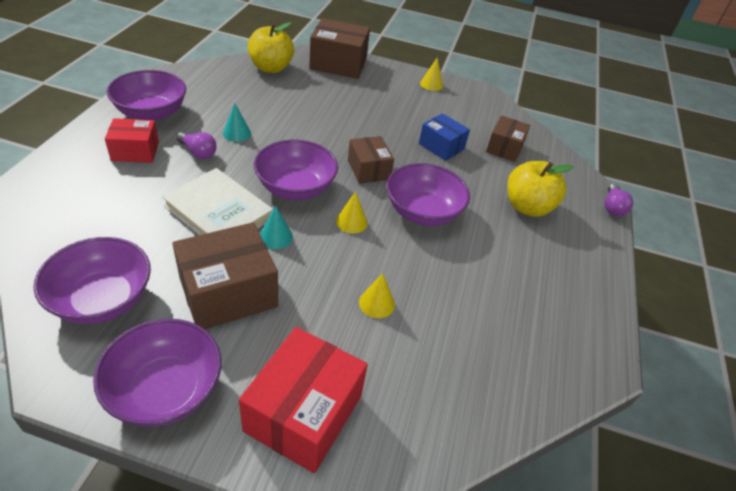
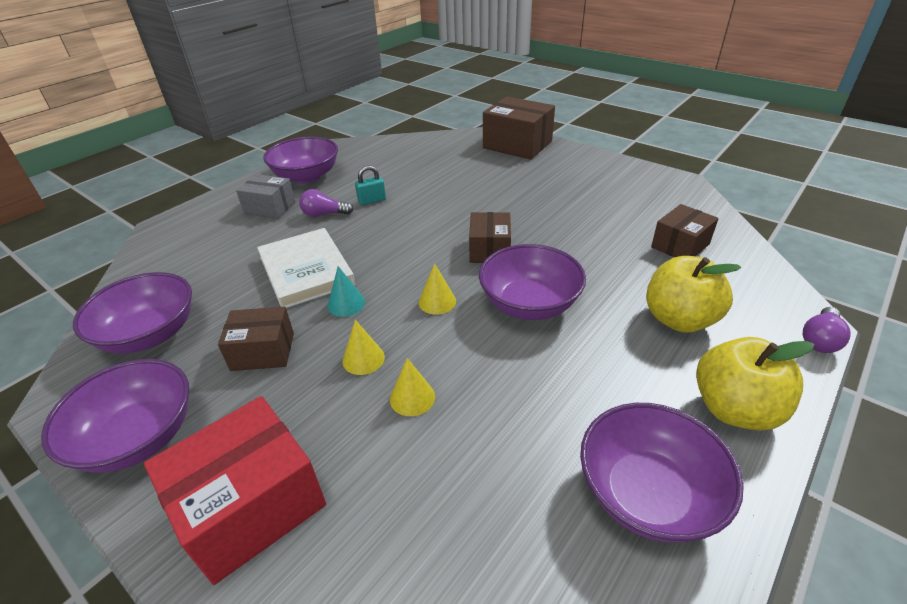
camera: 30 degrees right, 5 degrees down
(135, 151) = (270, 208): red box -> grey box
(198, 152) = (324, 214): purple light bulb -> purple light bulb turned 120 degrees clockwise
(228, 292) = (263, 351): brown box -> brown box, size x0.61
(237, 133) = (372, 200): turquoise cone -> turquoise padlock
(271, 68) = (443, 145): yellow apple -> yellow apple (734, 409)
(296, 188) = (398, 258): purple bowl -> purple bowl (647, 493)
(431, 84) = (616, 170): yellow cone -> yellow cone (363, 359)
(441, 146) = (594, 235): blue box -> none

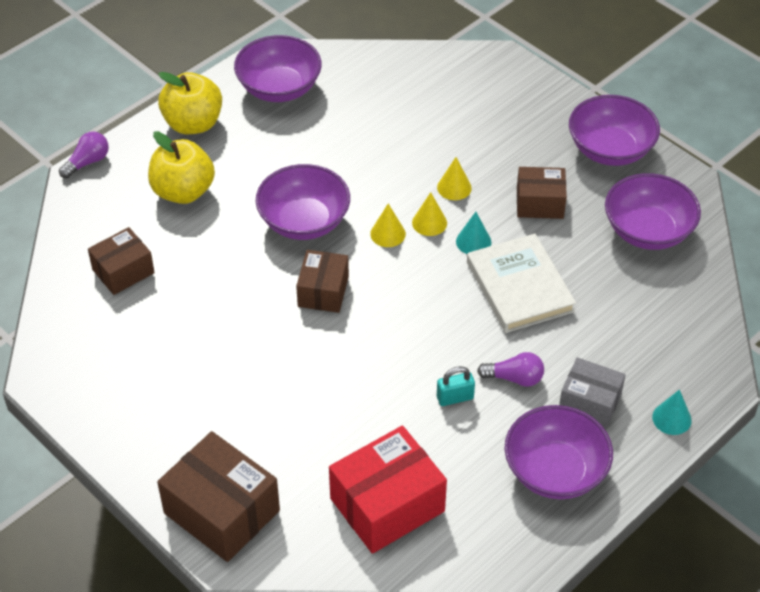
camera: 175 degrees left, 10 degrees up
(212, 205) = (671, 418): none -> turquoise cone
(250, 505) = (518, 105): red box -> red box (387, 505)
(412, 397) = (416, 154): yellow cone -> yellow cone (429, 222)

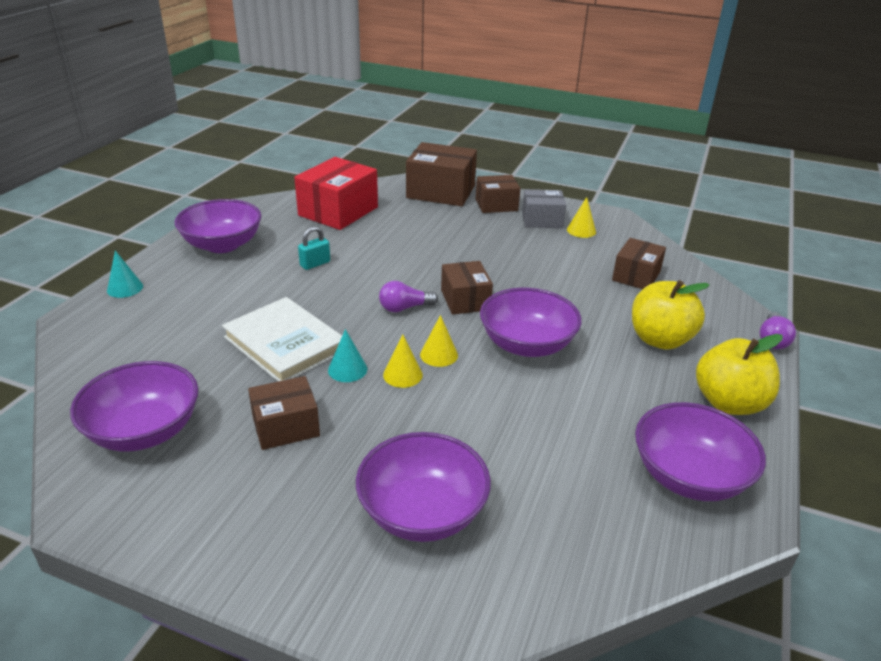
camera: 155 degrees right, 15 degrees down
(169, 453) = (496, 205): none -> brown box
(454, 187) = (394, 416): yellow cone -> yellow cone (581, 230)
(514, 378) = (269, 283): purple light bulb -> purple light bulb (404, 308)
(590, 402) = (200, 283): grey box -> grey box (542, 220)
(610, 149) = (202, 525): purple bowl -> purple bowl (422, 512)

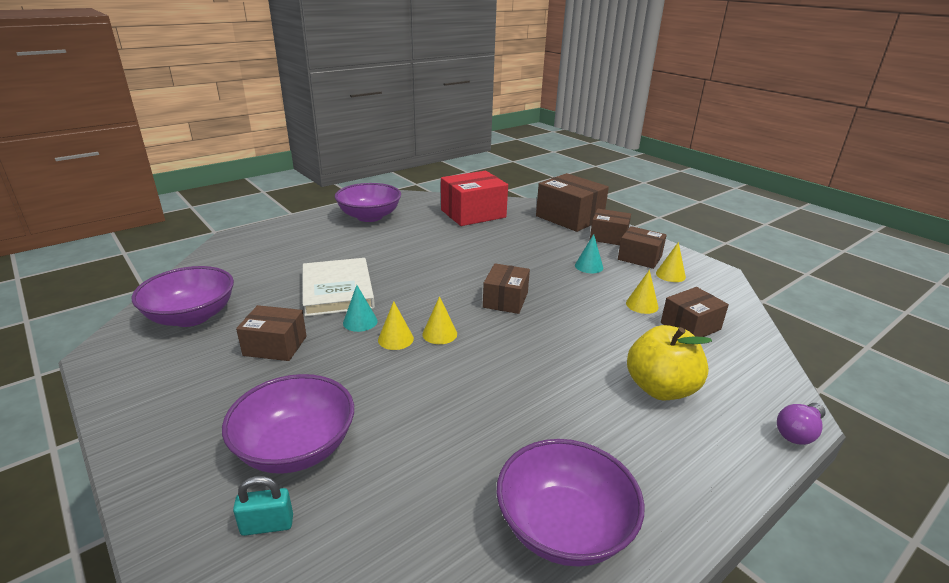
camera: 30 degrees right, 5 degrees down
(125, 288) = (281, 227): turquoise cone -> turquoise cone (589, 266)
(315, 264) = (417, 244): turquoise padlock -> turquoise padlock (267, 525)
(404, 308) = (450, 292): purple light bulb -> none
(527, 344) = (522, 350): purple bowl -> none
(542, 220) = (639, 258): grey box -> brown box
(583, 267) = (642, 305): none -> yellow cone
(729, 403) = (681, 475): yellow apple -> none

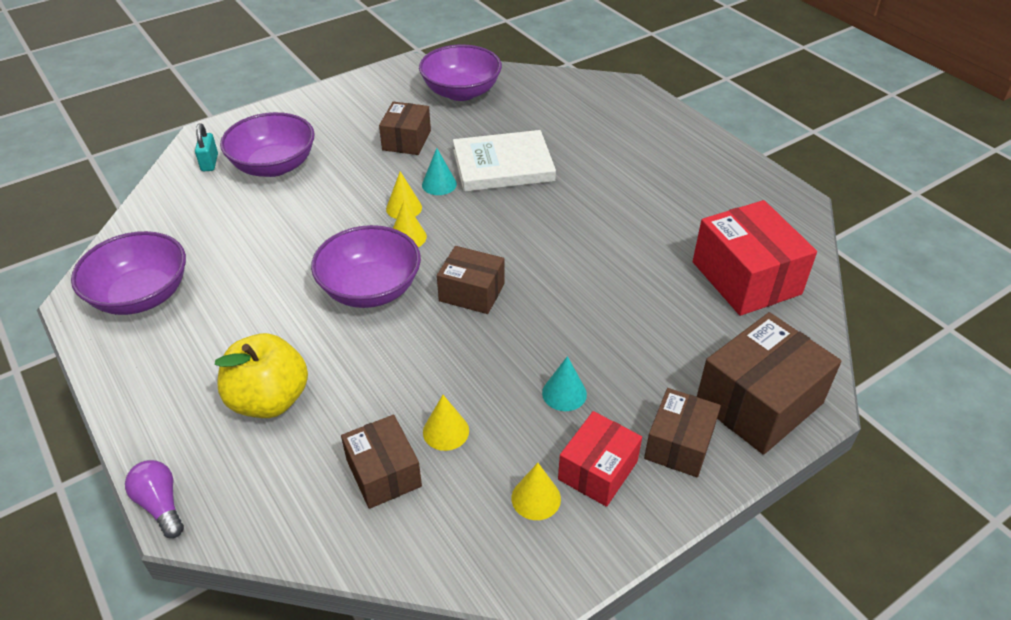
camera: 95 degrees right, 15 degrees up
(369, 216) = (708, 176): purple bowl -> purple bowl (370, 289)
(639, 258) = (597, 470): brown box -> red box

